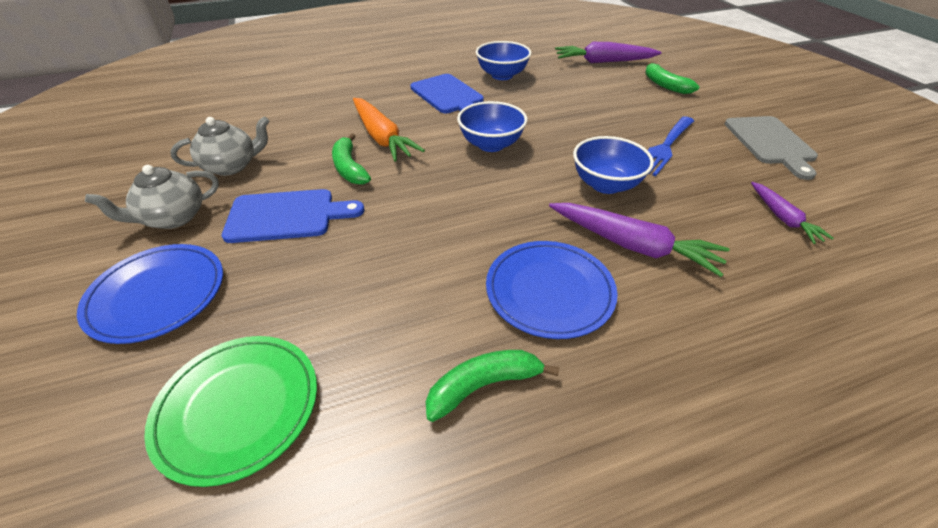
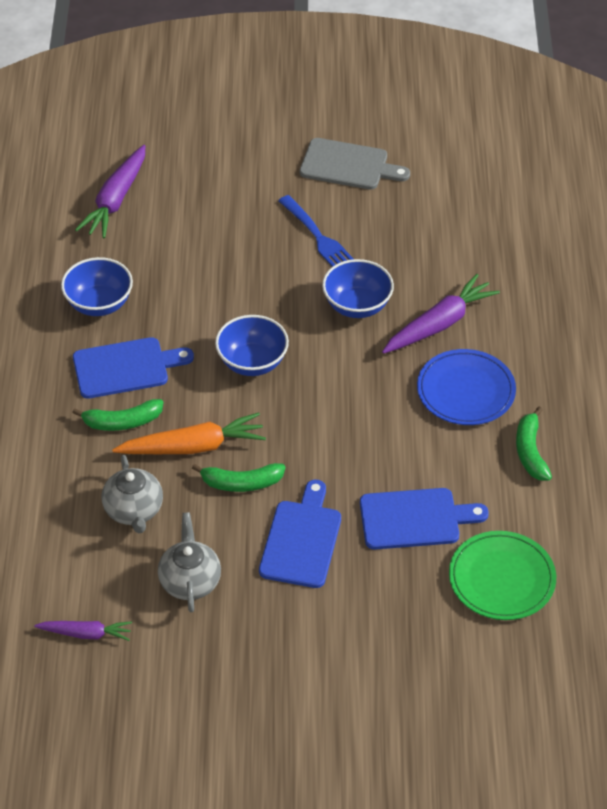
camera: 70 degrees left, 5 degrees up
(157, 295) = (373, 631): blue plate -> none
(173, 218) = (266, 627): grey teapot -> grey teapot (134, 511)
(330, 292) = (415, 519): none -> blue cutting board
(665, 85) = (203, 177): green banana -> green banana (122, 422)
(783, 218) = (447, 222): purple carrot -> purple carrot (86, 634)

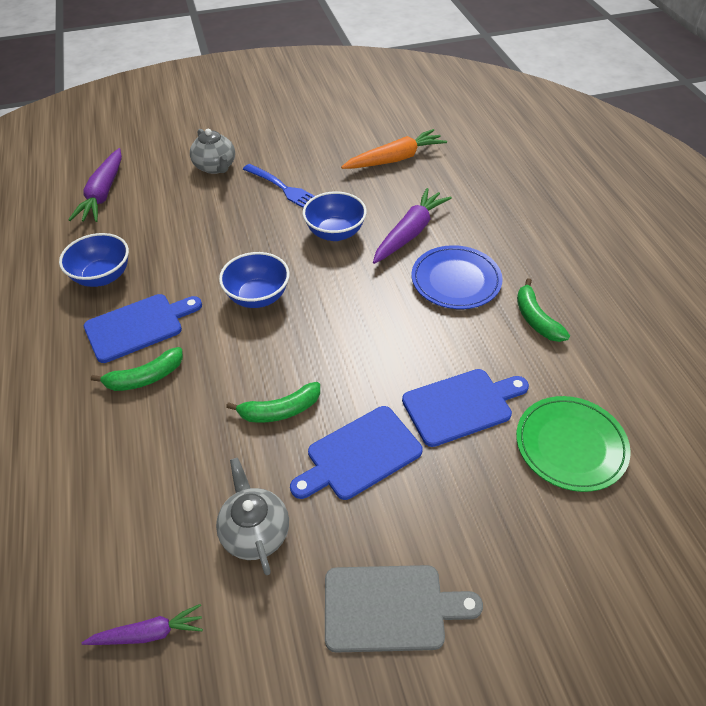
camera: 15 degrees left, 0 degrees up
(134, 511) = (175, 466): grey teapot -> grey teapot (215, 167)
(193, 446) = (222, 385): orange carrot -> orange carrot (395, 159)
(302, 540) = (359, 455): blue cutting board -> blue cutting board turned 120 degrees counterclockwise
(348, 165) = (291, 137): grey cutting board -> grey cutting board (390, 608)

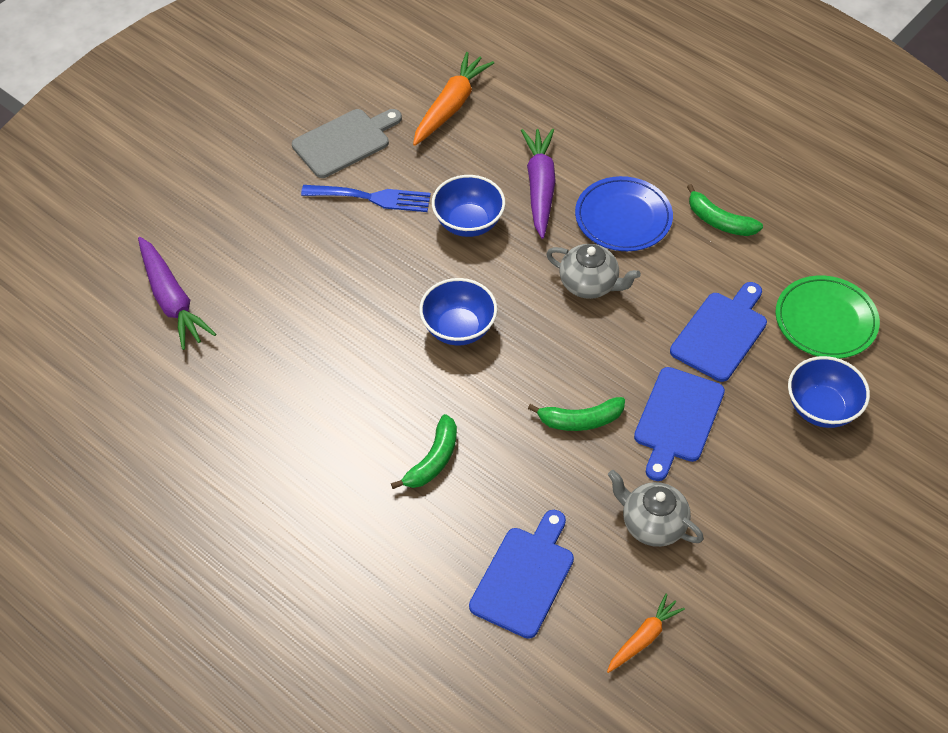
camera: 35 degrees left, 5 degrees up
(102, 276) = (280, 390): blue bowl -> blue bowl (821, 408)
(138, 326) = (374, 418): blue cutting board -> blue cutting board (524, 577)
(149, 633) = (643, 638): purple carrot -> orange carrot
(215, 167) = (266, 206): grey teapot -> grey teapot (589, 284)
(280, 410) = (580, 420): green banana -> green banana turned 45 degrees clockwise
(390, 608) = (794, 514): grey cutting board -> grey cutting board (345, 142)

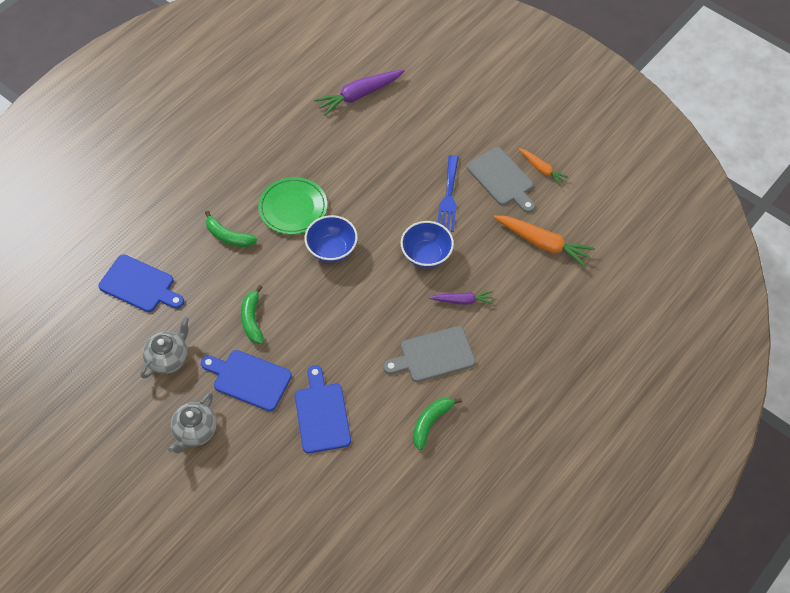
camera: 90 degrees right, 5 degrees up
(540, 187) = (462, 301): purple carrot -> purple carrot, size x0.59
(589, 284) = (369, 330): grey teapot -> grey teapot (195, 431)
(623, 217) = (433, 355): blue plate -> grey cutting board
(643, 638) = (89, 348): orange carrot -> orange carrot (542, 169)
(721, 333) = (322, 414): blue cutting board -> blue cutting board turned 135 degrees counterclockwise
(821, 408) = (251, 476): blue bowl -> none
(825, 320) = (331, 489): green plate -> green plate (293, 208)

